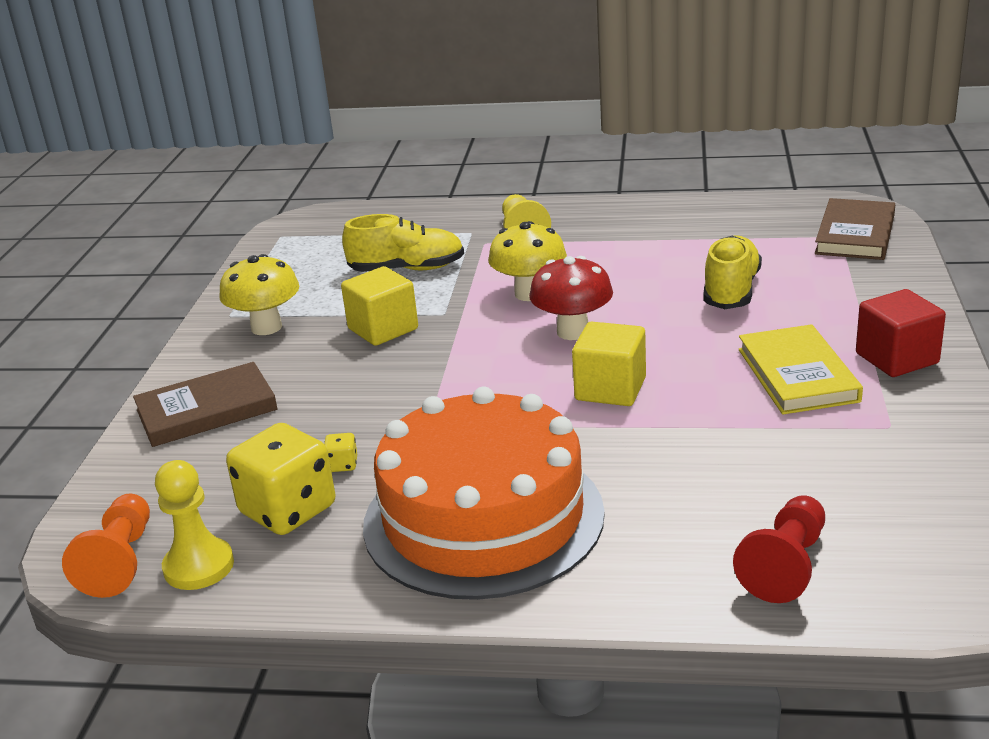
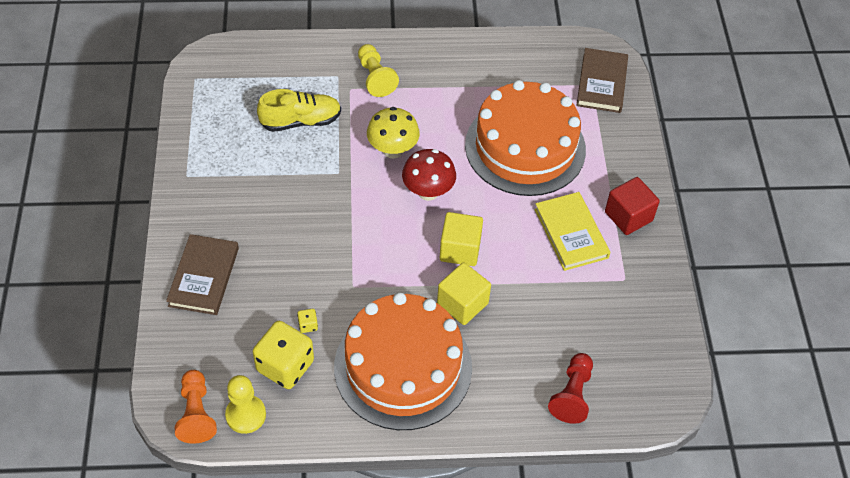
camera: 15 degrees left, 25 degrees up
(206, 410) = (204, 277): brown book -> brown book turned 45 degrees counterclockwise
(266, 327) = (217, 189): yellow mushroom -> none
(383, 329) = (300, 190): yellow cube -> yellow cube (462, 303)
(731, 291) = (525, 147): yellow shoe -> orange cake

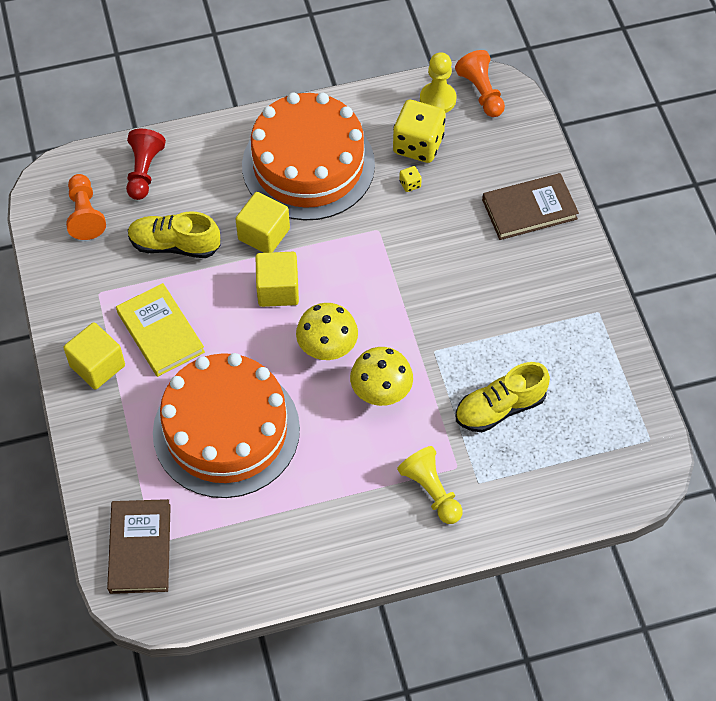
camera: 170 degrees right, 5 degrees up
(204, 277) = (529, 209): brown book -> brown book turned 75 degrees clockwise
(428, 192) = (327, 349): red mushroom -> yellow mushroom
(549, 310) = (175, 245): none -> yellow shoe
(628, 216) = (97, 366): red cube -> yellow cube
(634, 359) = (85, 215): none -> orange pawn

